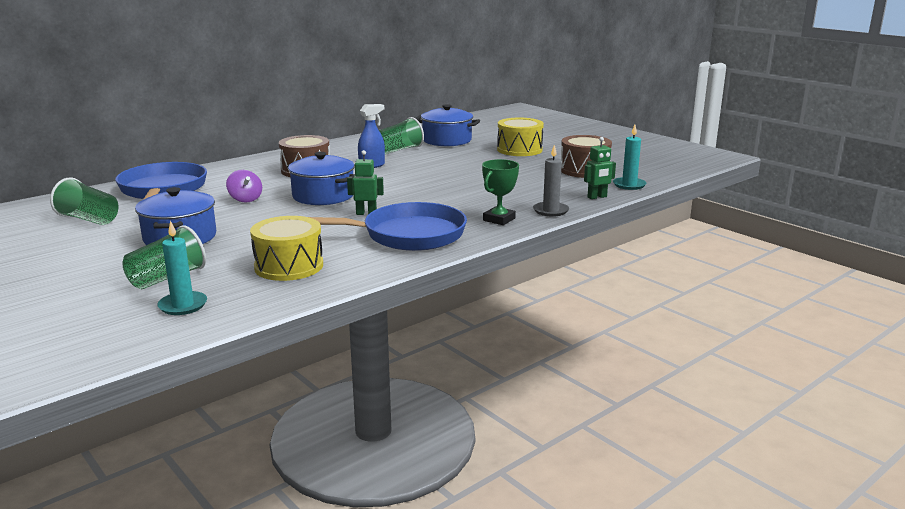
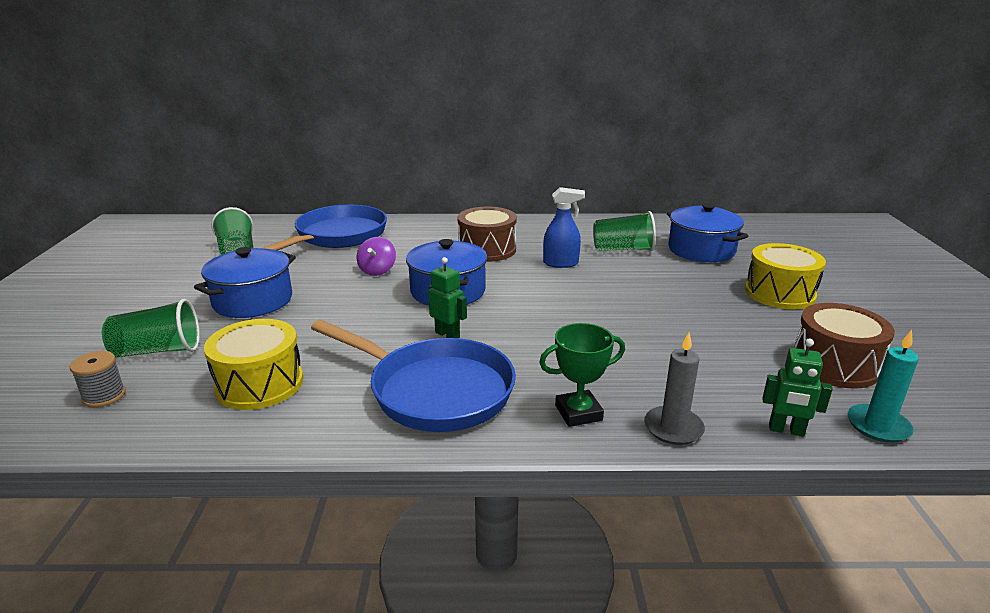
camera: 40 degrees right, 5 degrees up
(183, 305) = (104, 396): turquoise candle -> grey spool

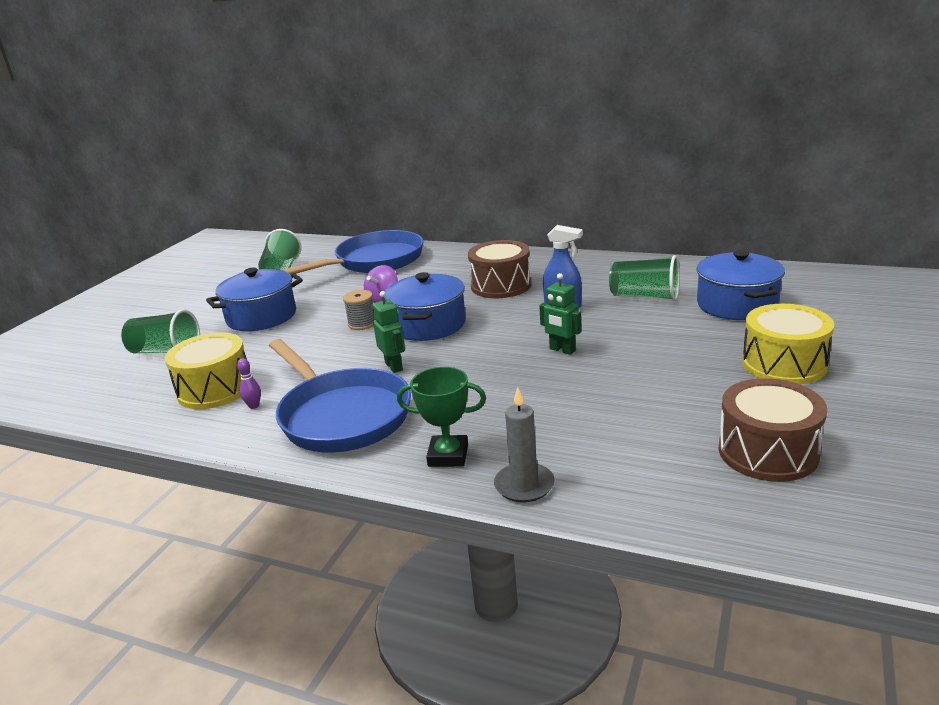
camera: 25 degrees right, 0 degrees up
(104, 396) = (107, 382): grey spool -> grey spool (362, 324)
(324, 395) = (254, 406): none -> purple bowling pin
(786, 430) = (639, 508): green robot -> green robot (562, 350)
(878, 426) = (750, 524): turquoise candle -> none

